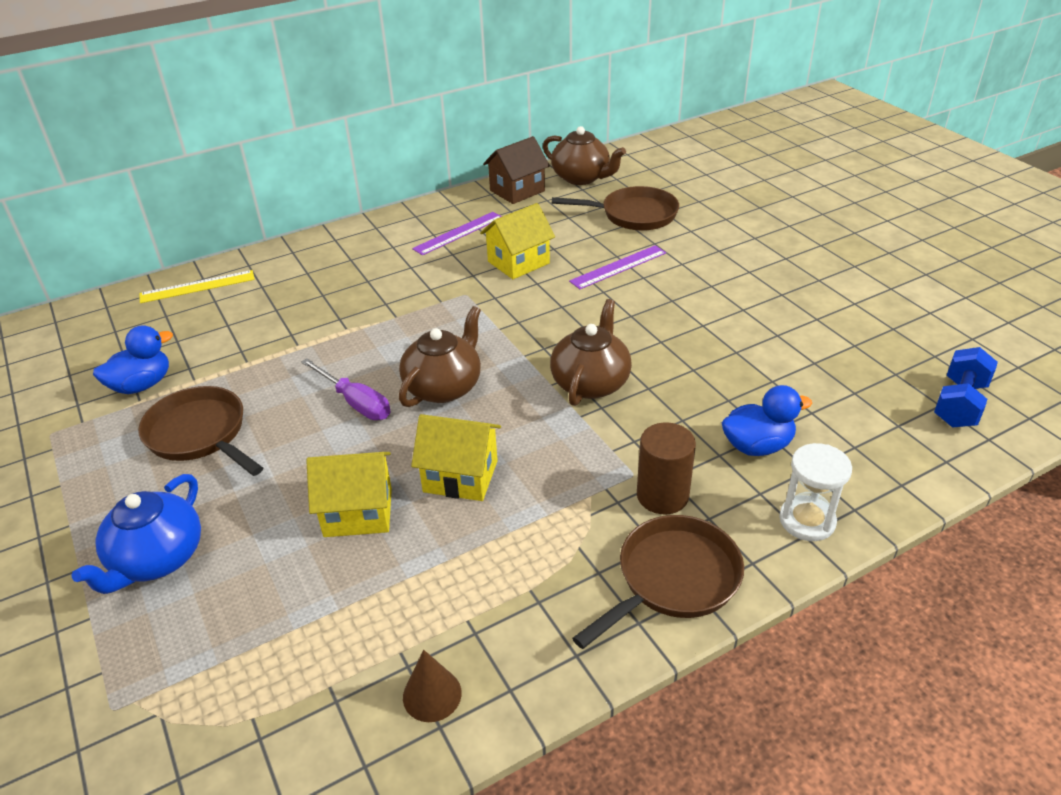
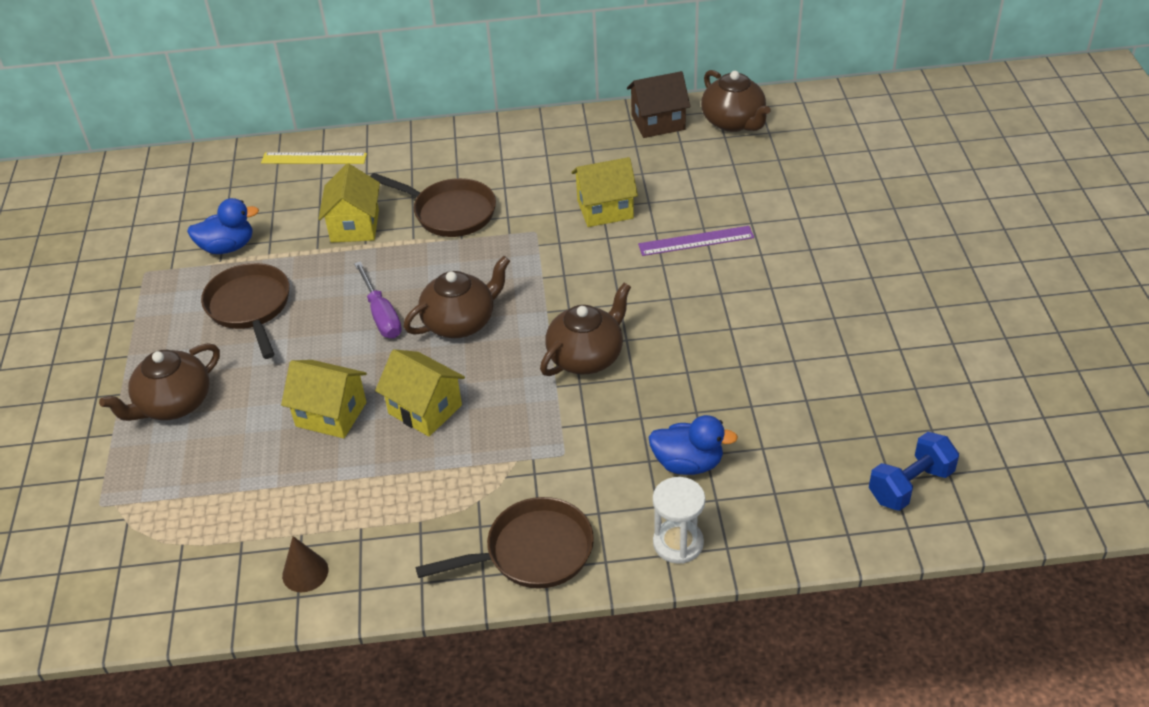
camera: 25 degrees right, 5 degrees up
(157, 559) = (173, 404): blue teapot -> brown teapot
(277, 332) = (355, 226): none -> yellow house
(458, 233) = (570, 159): purple ruler -> none
(634, 215) = (754, 183): brown pan -> brown pan (450, 212)
(662, 496) = (574, 480): brown cylinder -> none

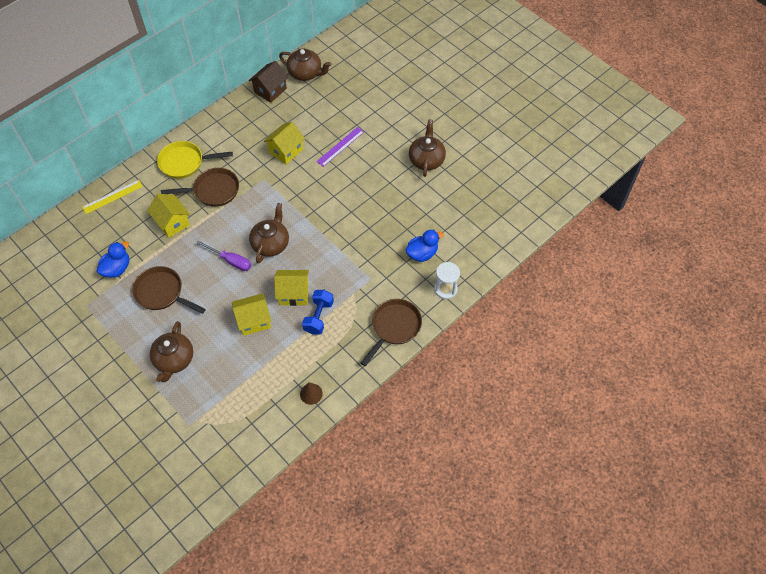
camera: 40 degrees left, 15 degrees up
(447, 160) = (185, 162): none -> yellow pan
(587, 357) = (341, 229): brown teapot -> brown teapot (426, 160)
(910, 485) = (509, 214): blue dumbbell -> blue dumbbell (318, 317)

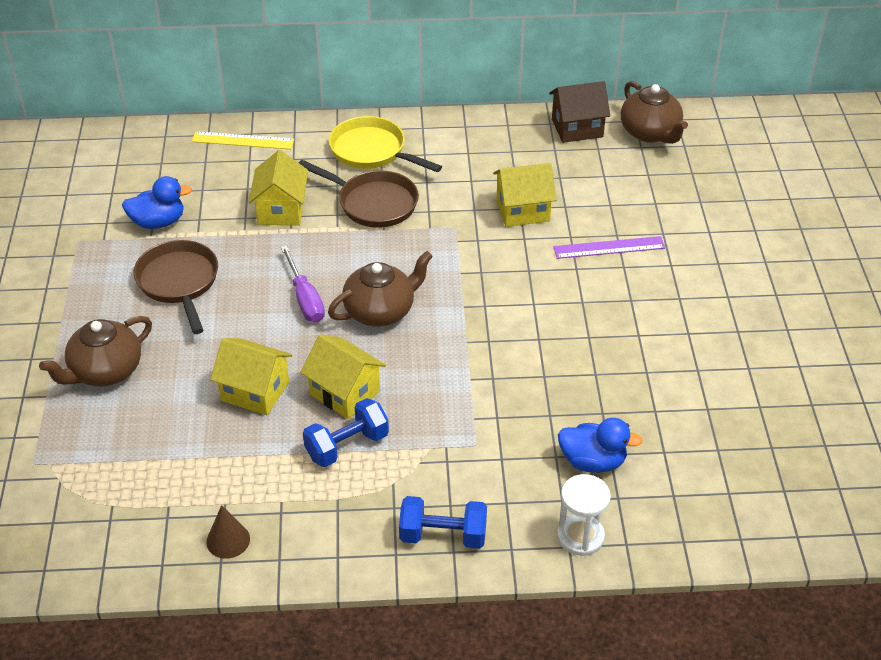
camera: 40 degrees right, 15 degrees down
(394, 327) = (443, 535): brown pan -> blue dumbbell
(426, 160) = (730, 338): brown teapot -> none

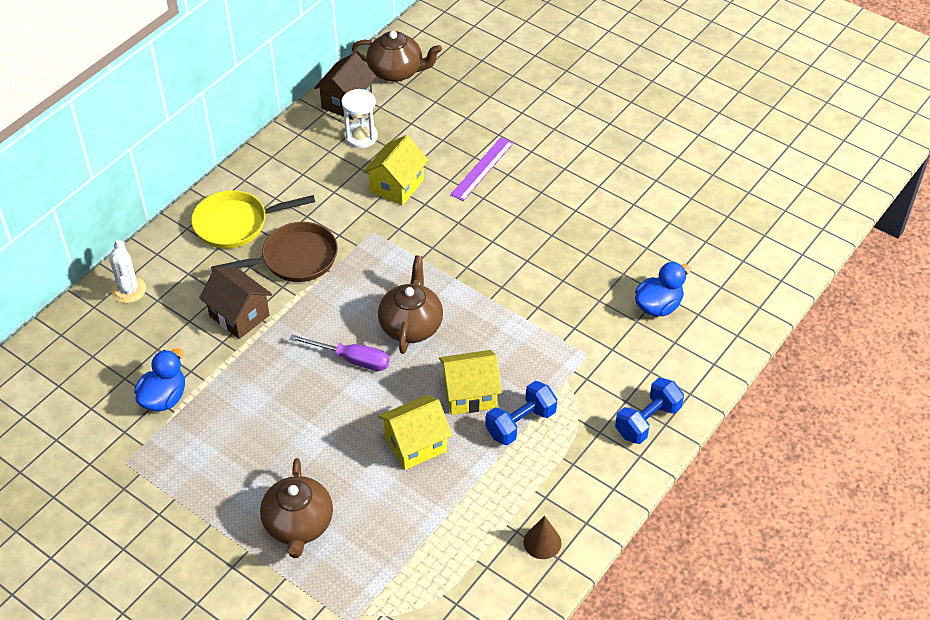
camera: 50 degrees left, 5 degrees up
(179, 282) = (250, 424): brown pan -> none
(243, 141) = (129, 290): yellow ruler -> white cactus
(281, 210) = (239, 315): yellow house -> brown house
(347, 446) = (520, 423): blue dumbbell -> blue dumbbell turned 45 degrees clockwise
(580, 536) = (711, 353): white hourglass -> white hourglass (361, 137)

